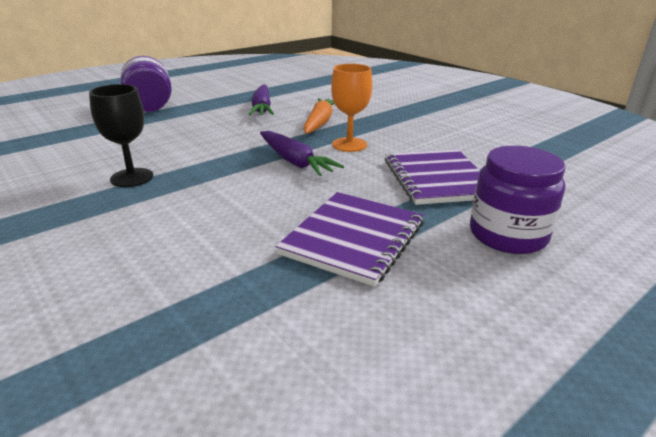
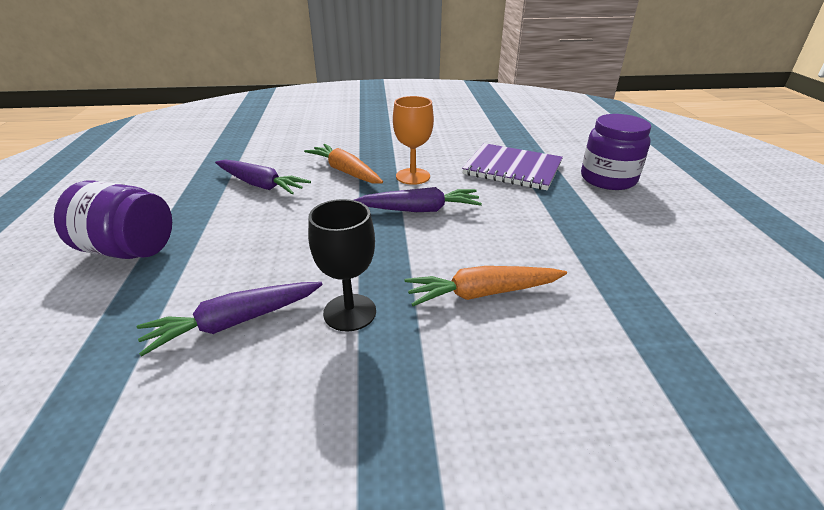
camera: 55 degrees left, 5 degrees up
(100, 152) = (234, 322): none -> purple carrot
(192, 216) = (482, 293): none -> orange carrot
(354, 238) = (579, 230): purple notebook -> none

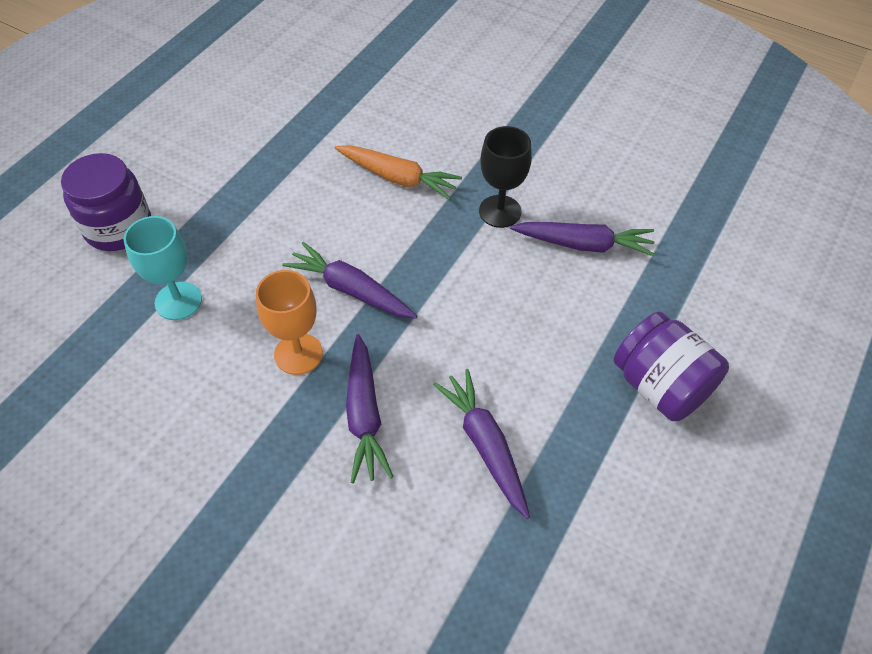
camera: 145 degrees left, 20 degrees up
(345, 171) = (364, 415): orange carrot -> purple carrot
(512, 169) = (178, 301): purple notebook -> turquoise goblet

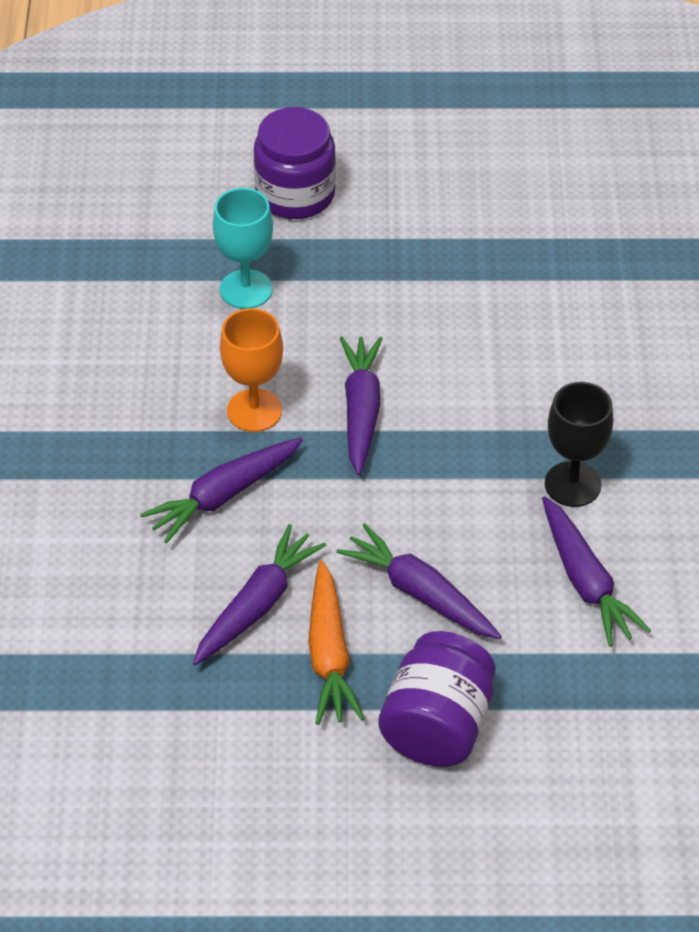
camera: 60 degrees right, 5 degrees down
(398, 178) = (546, 372): orange carrot -> orange carrot (329, 654)
(537, 338) = (420, 593): none -> purple carrot

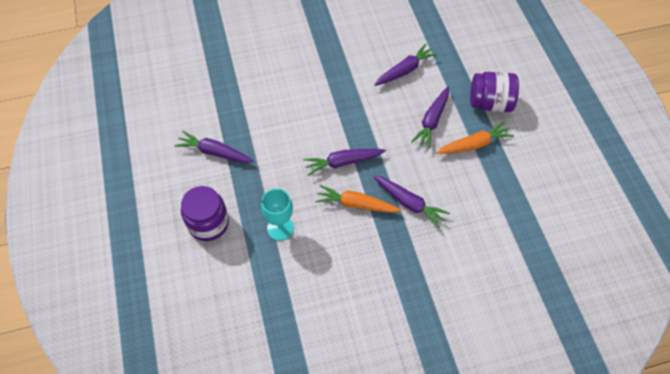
camera: 105 degrees left, 10 degrees up
(254, 410) = (356, 204): orange goblet -> orange carrot
(257, 605) = (461, 175): purple carrot -> purple carrot (214, 152)
(572, 484) = (358, 82): black goblet -> none

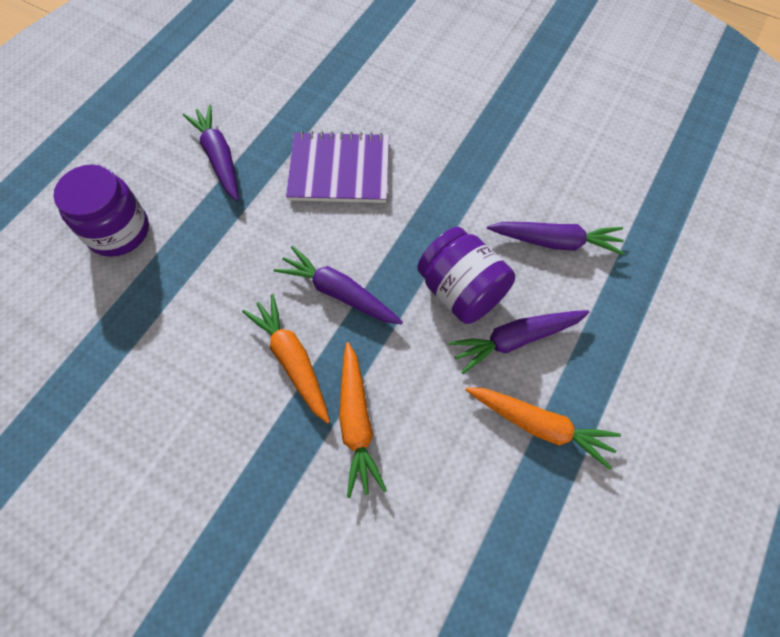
camera: 45 degrees right, 5 degrees up
(280, 112) = (339, 170): none -> purple notebook
(280, 228) = (178, 307): turquoise goblet -> none
(409, 203) = (356, 423): purple carrot -> orange carrot
(490, 103) = (631, 388): purple jar -> purple jar (461, 291)

